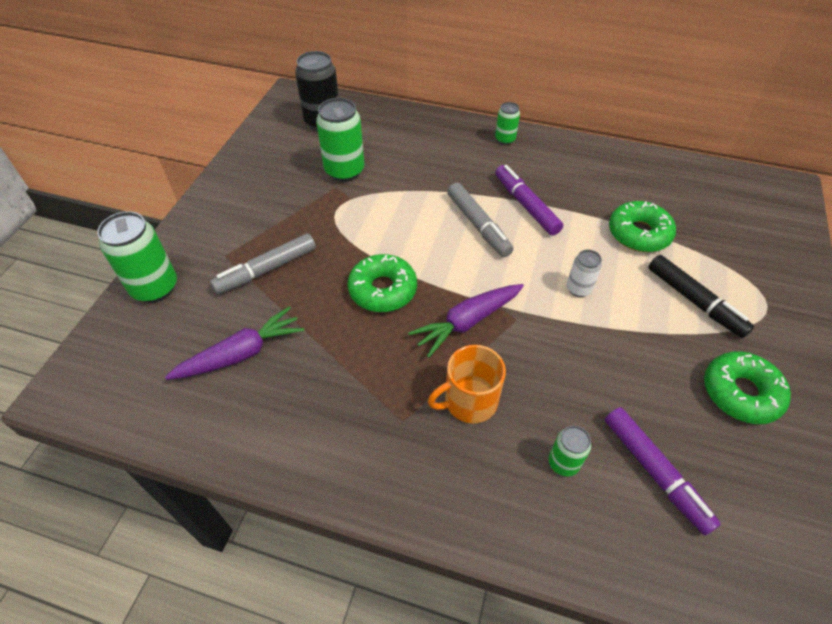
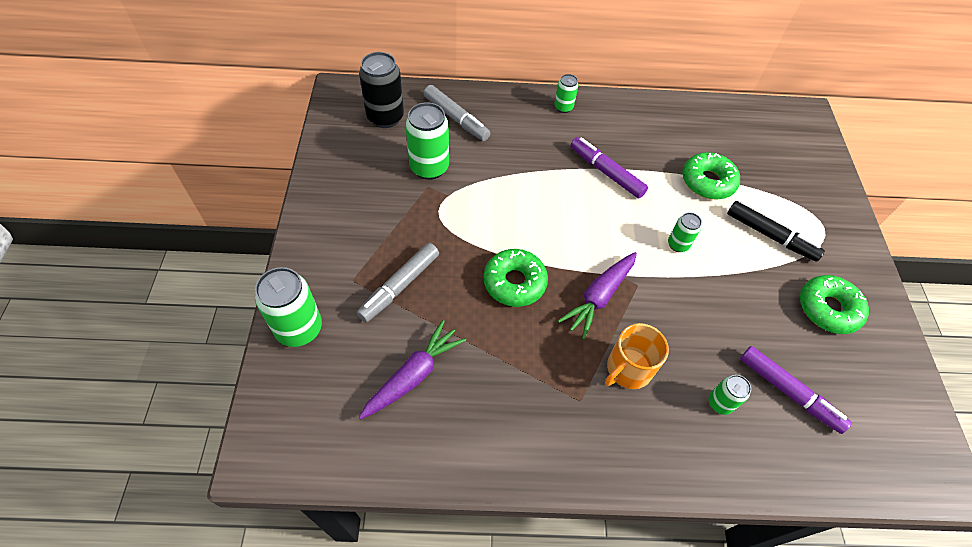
camera: 20 degrees left, 5 degrees up
(478, 225) = (573, 200): grey marker -> grey marker (456, 118)
(578, 289) = (678, 245): white can -> green can

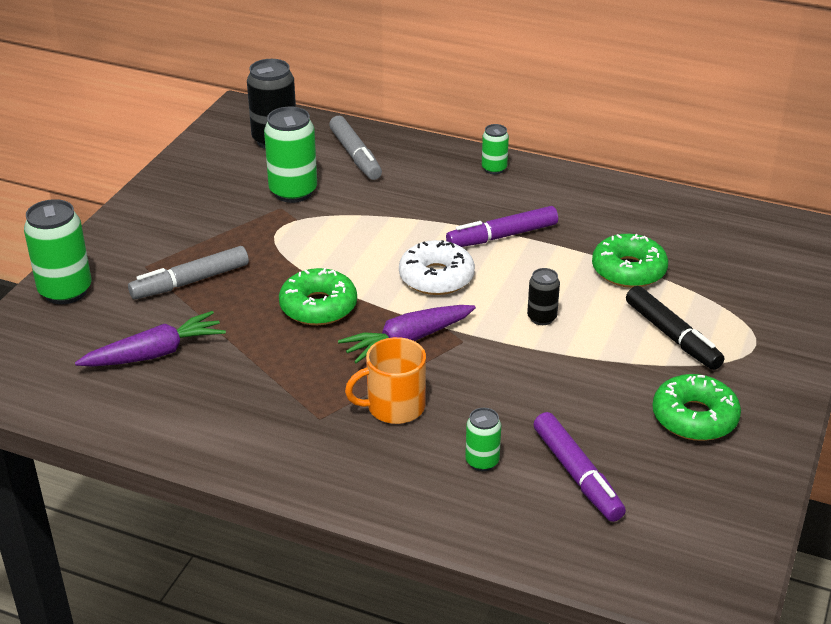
camera: 25 degrees right, 20 degrees down
(583, 226) = (436, 277): none -> white donut
(606, 172) = (502, 236): purple marker -> purple marker turned 90 degrees counterclockwise
(678, 245) = (541, 318): green can -> black can

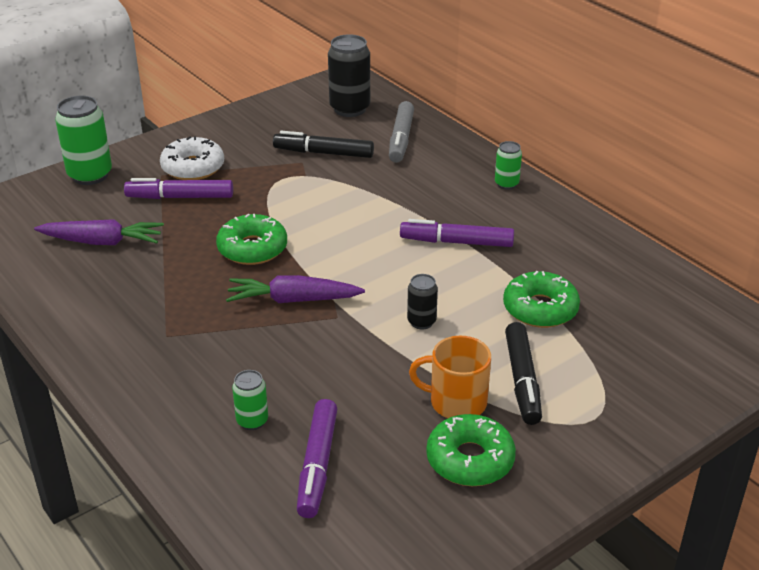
camera: 30 degrees right, 0 degrees up
(190, 282) = (180, 197): grey marker -> purple marker
(293, 192) = (323, 153): green can -> black marker
(394, 407) = (229, 349): orange mug -> orange mug (456, 402)
(436, 277) = (367, 257): white donut -> white donut (193, 167)

